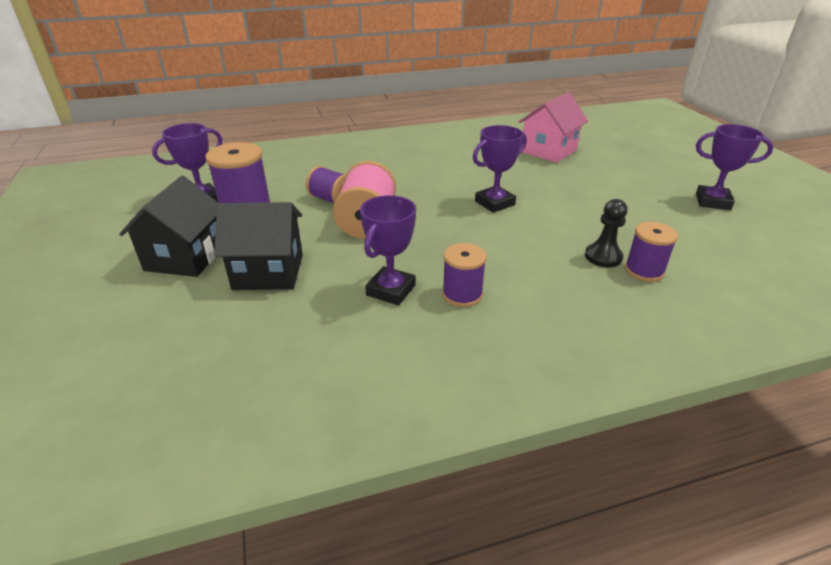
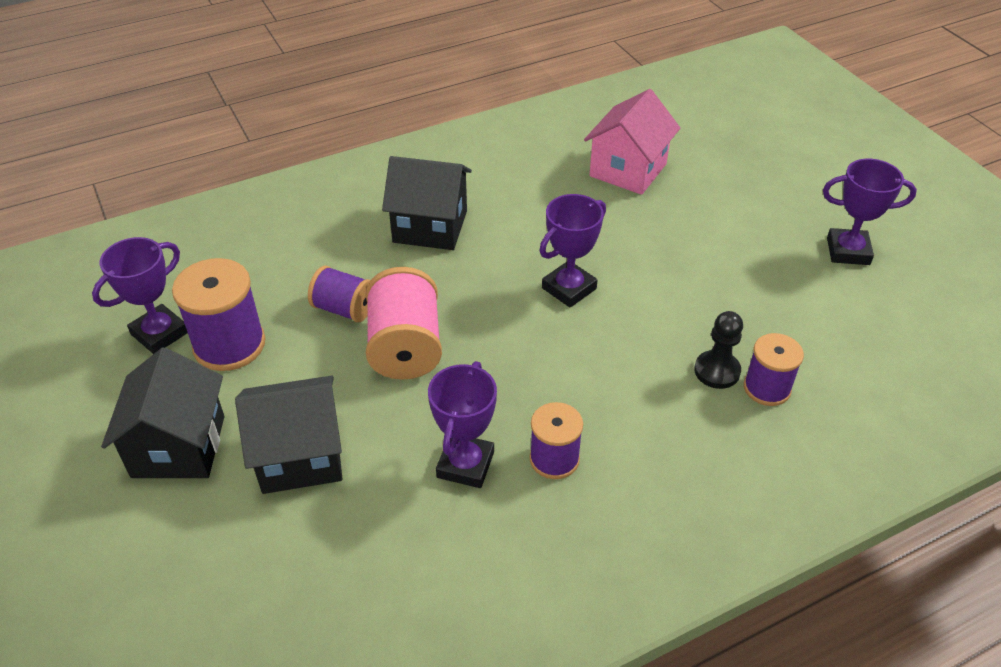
camera: 10 degrees left, 10 degrees up
(404, 166) = (430, 226): none -> black house

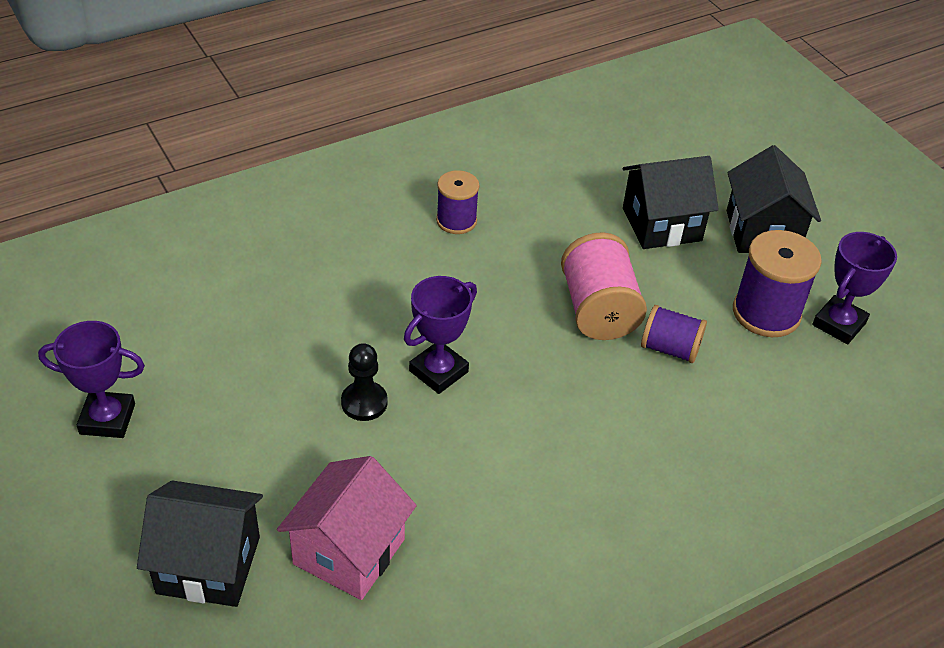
camera: 175 degrees right, 0 degrees up
(430, 226) = (603, 453): black house -> black house (208, 565)
(465, 464) = (528, 217): purple trophy -> none
(717, 371) = (303, 287): black pawn -> black pawn (364, 402)
(767, 388) = (261, 272): purple spool -> none

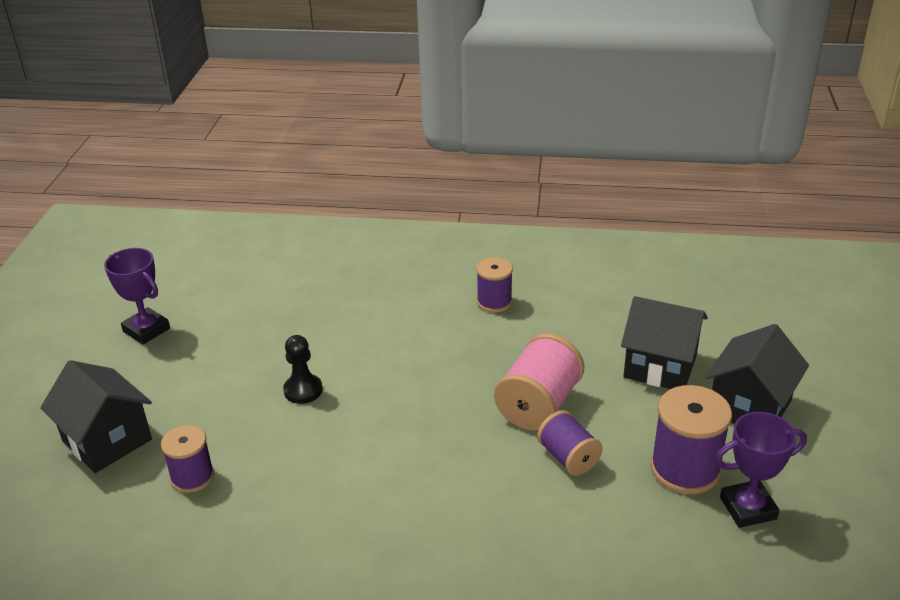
camera: 40 degrees right, 10 degrees down
(349, 552) = (192, 477): pink house -> purple spool
(438, 371) = (374, 393): purple trophy -> none

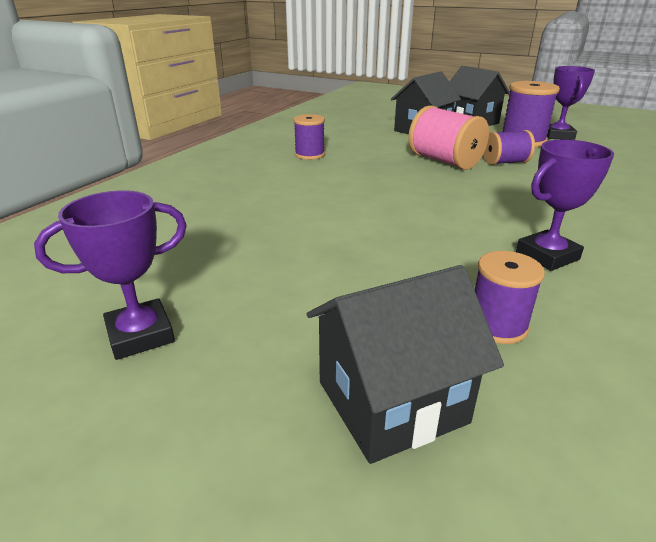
camera: 70 degrees left, 5 degrees down
(303, 390) = (370, 239): black pawn -> none
(312, 501) = (547, 256): none -> purple trophy

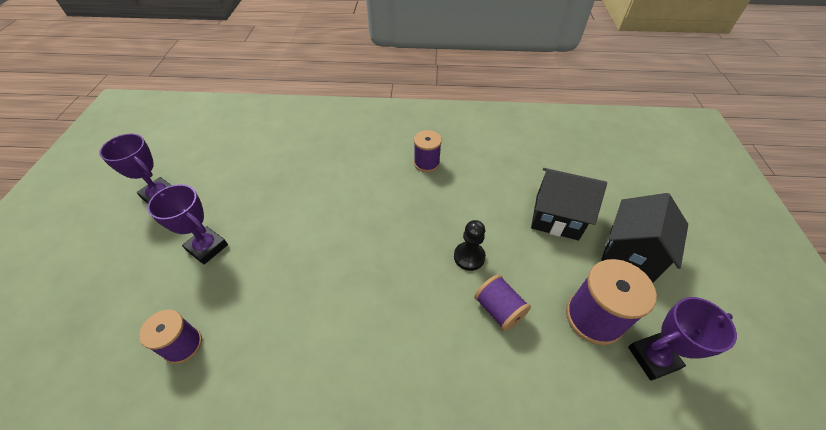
camera: 65 degrees right, 20 degrees up
(391, 402) = (113, 308): black house -> none
(444, 161) = (469, 257): pink spool -> black pawn
(547, 256) = (286, 368): purple trophy -> purple trophy (207, 247)

